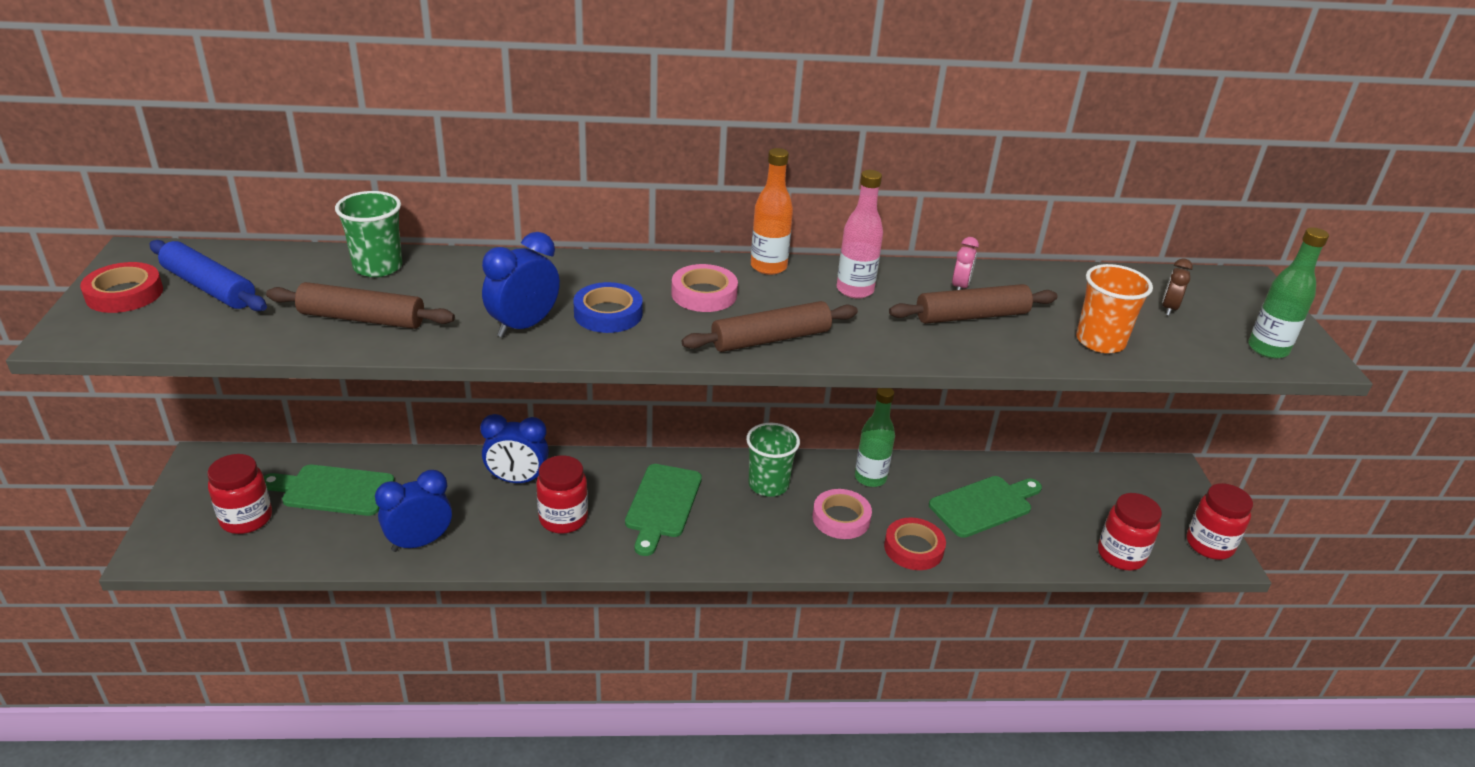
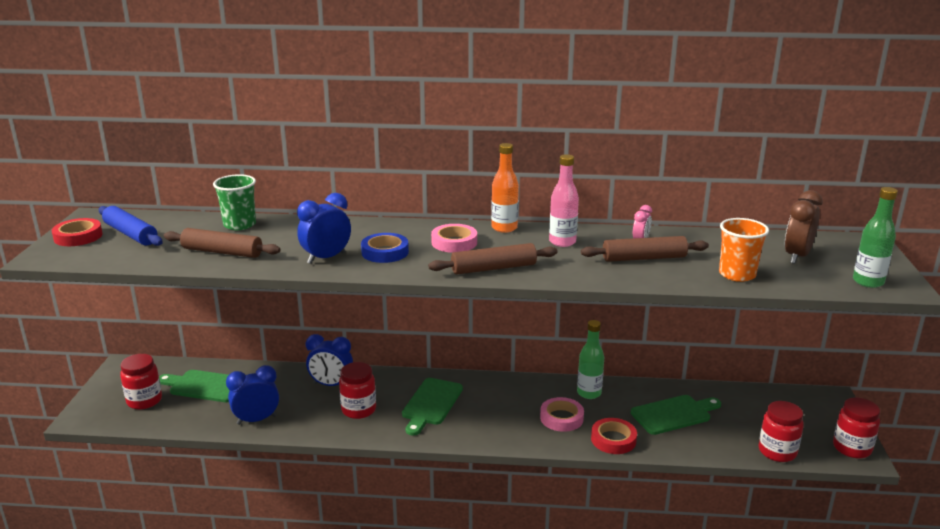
camera: 10 degrees right, 10 degrees down
(768, 484) = (511, 394): green cup -> none
(1169, 308) = (797, 256): brown clock -> brown clock, size x1.74

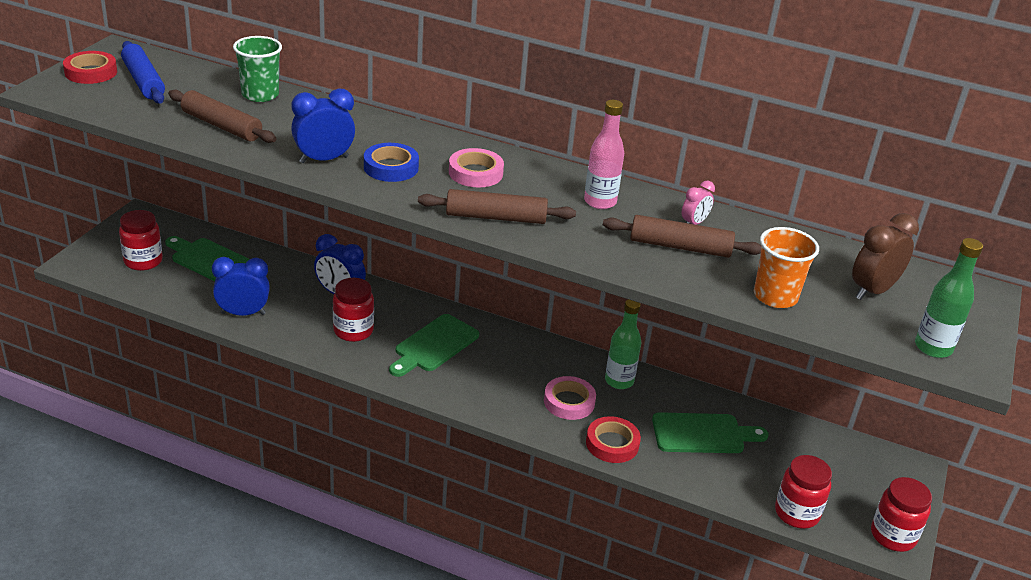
camera: 15 degrees right, 10 degrees up
(504, 228) = (546, 167): orange bottle -> none

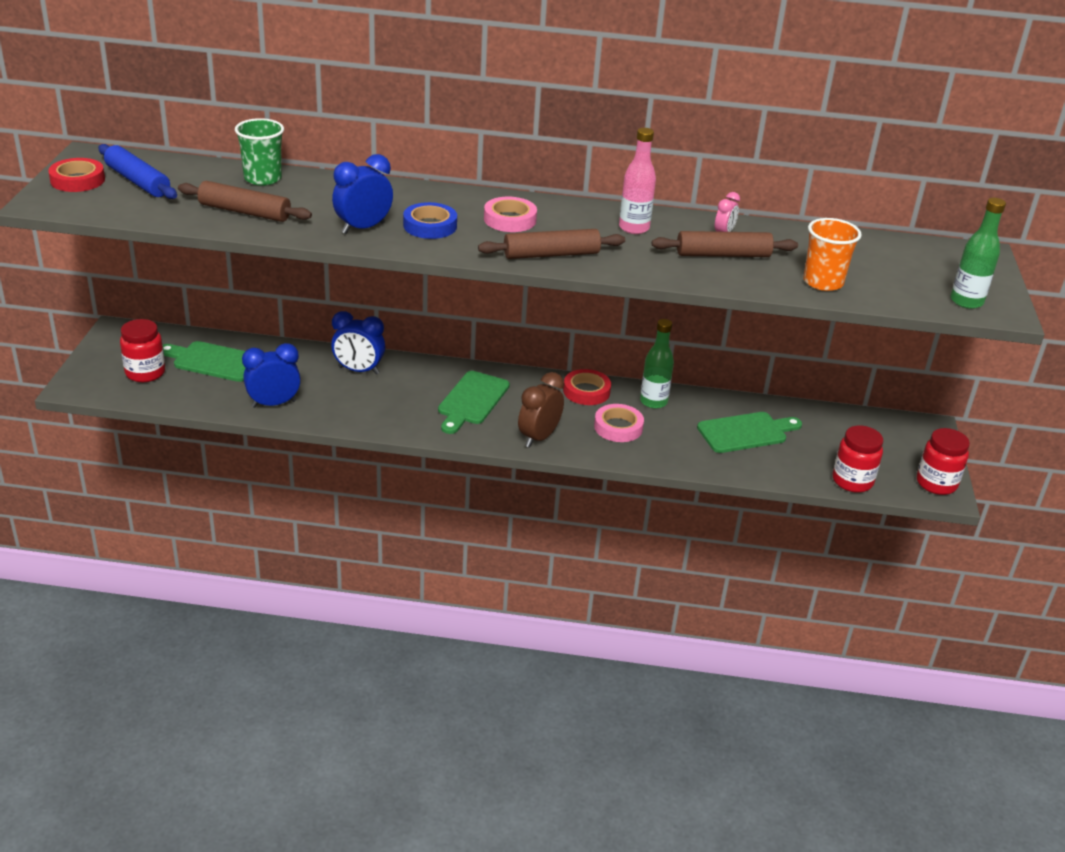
camera: 15 degrees left, 0 degrees up
(353, 331) = (389, 401): red jar -> none
(612, 444) = (672, 455): red tape -> red tape (586, 391)
(872, 291) = (897, 265): brown clock -> brown clock (539, 437)

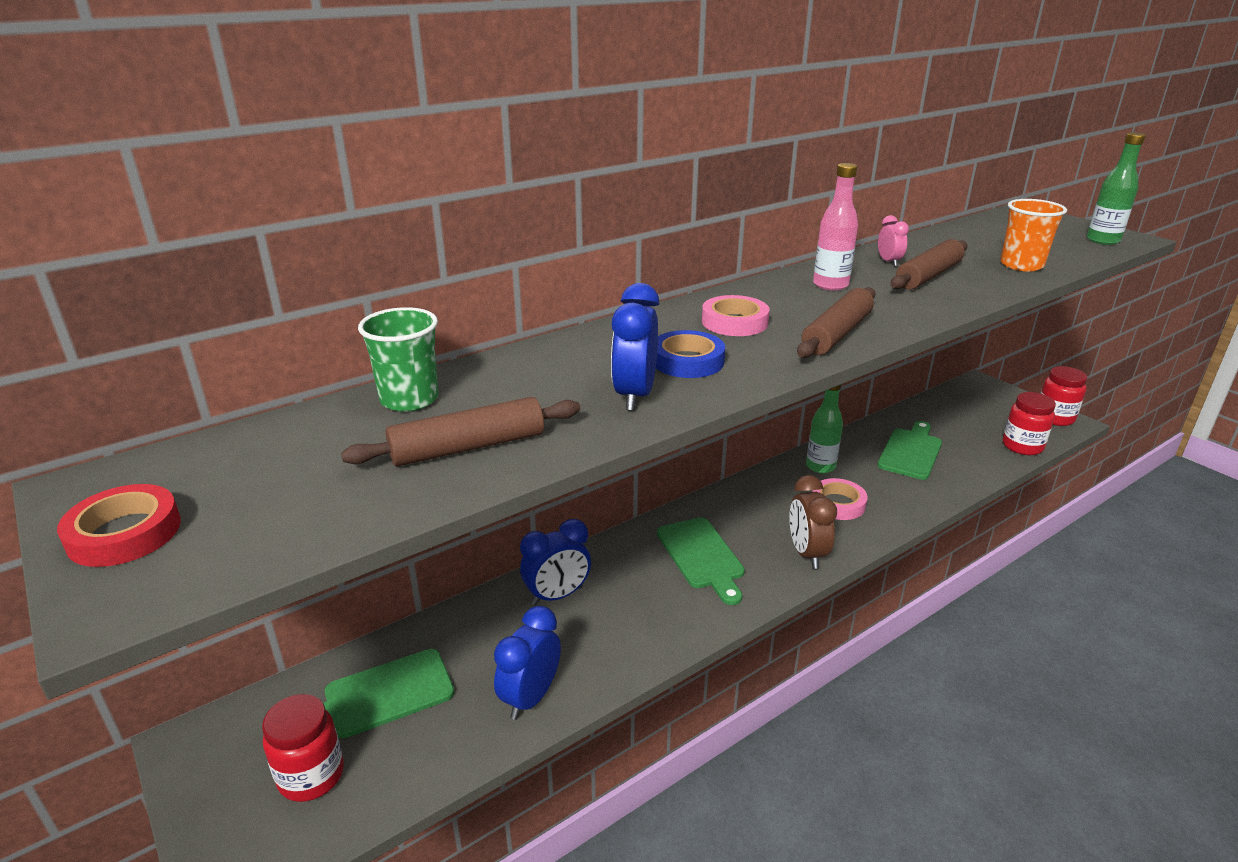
camera: 40 degrees left, 5 degrees down
(137, 181) = (236, 485): blue rolling pin -> none
(586, 391) = (765, 488): red tape -> none

